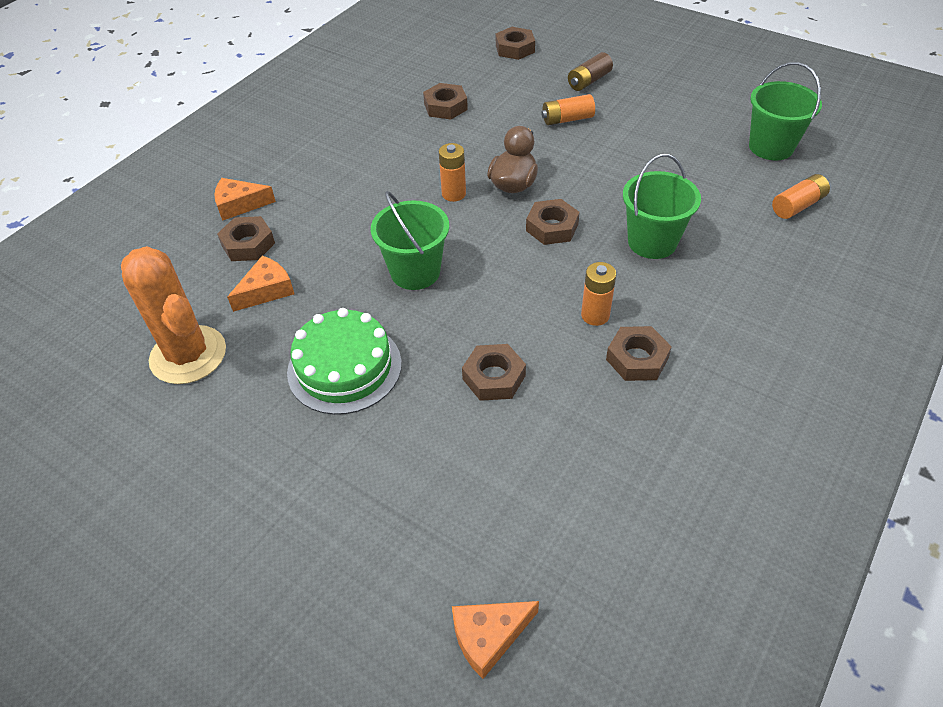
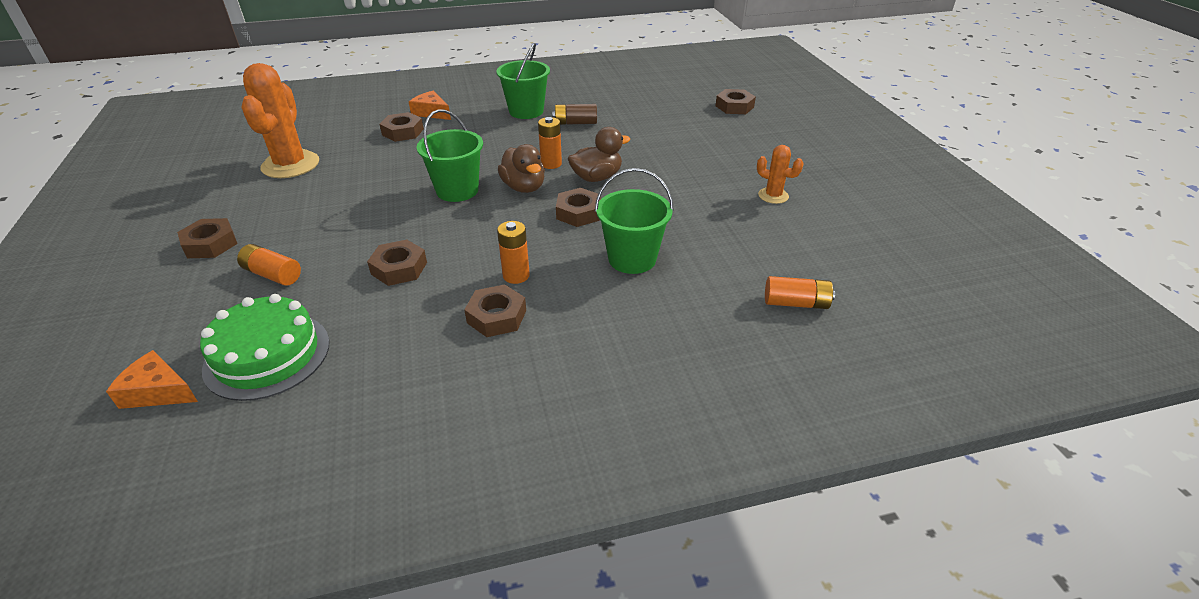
camera: 40 degrees right, 10 degrees down
(266, 290) = (372, 157): orange cheese -> none
(344, 367) = (340, 213): green cake -> green cake (267, 355)
(445, 106) = (629, 118): brown nut -> brown nut (210, 244)
(469, 232) = (524, 187): none -> brown duck
(567, 119) = (700, 160): orange battery -> orange battery (273, 274)
(589, 81) = (757, 146): brown battery -> brown battery (575, 123)
(664, 123) = (773, 196): none -> orange cactus
(771, 147) = (843, 254): green bucket -> green bucket (526, 111)

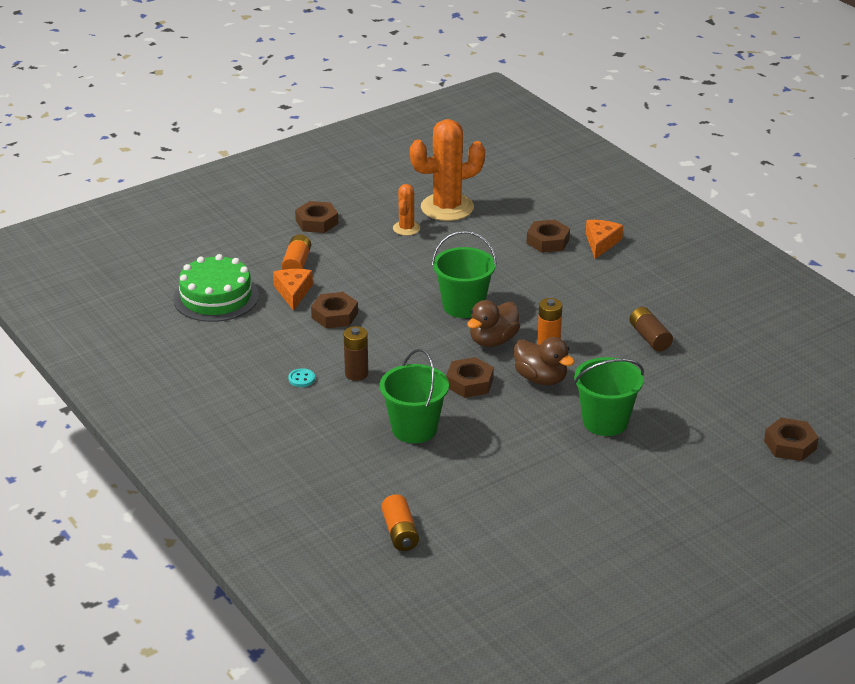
camera: 70 degrees right, 5 degrees down
(158, 391) = (168, 272): orange cheese -> orange cheese (293, 292)
(497, 316) = (301, 379): brown nut -> turquoise button
(516, 275) = (356, 374): orange battery -> brown battery
(526, 111) = (651, 299): green bucket -> green bucket (605, 422)
(773, 196) = (582, 500): orange cactus -> orange cactus (406, 228)

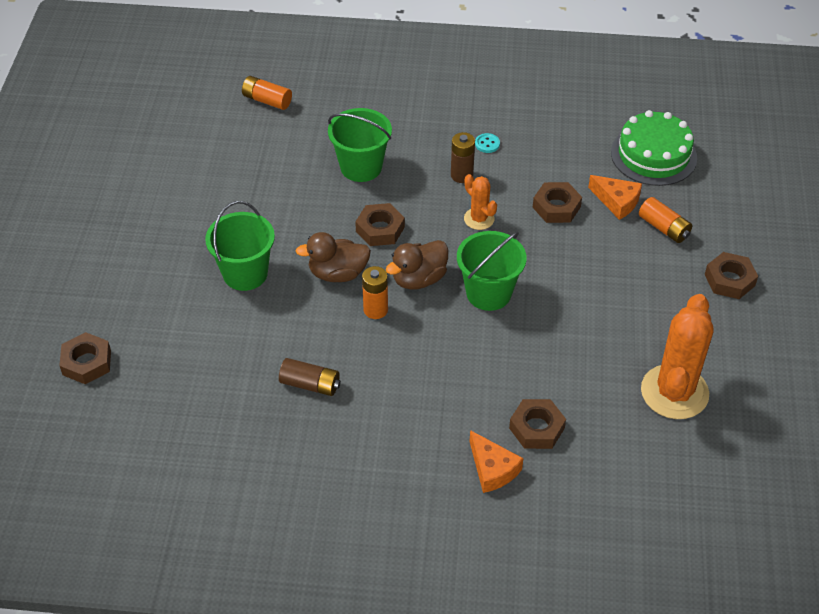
camera: 130 degrees right, 15 degrees up
(406, 228) = (660, 336): orange cactus -> orange cactus (479, 219)
(493, 341) = (419, 279): brown duck -> brown duck turned 120 degrees counterclockwise

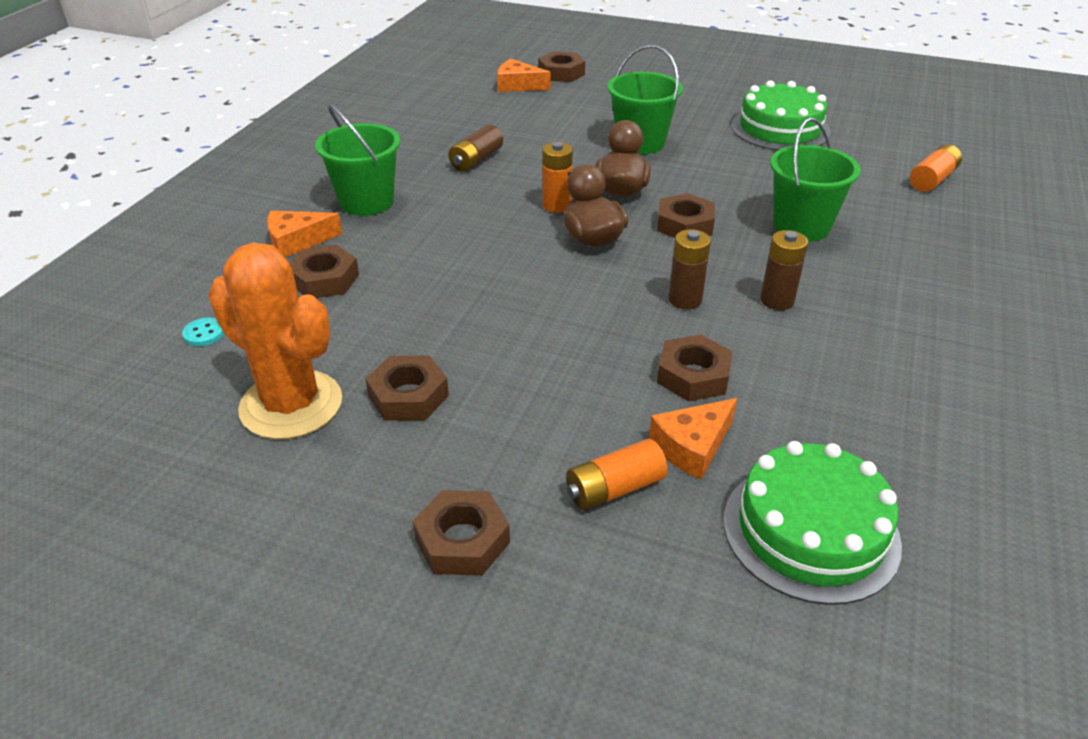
camera: 105 degrees right, 10 degrees down
(127, 393) = (518, 85): none -> orange cheese
(194, 185) = (780, 129): none -> green cake
(479, 219) = (685, 300): orange cactus -> brown battery
(487, 144) = (846, 335): turquoise button -> turquoise button (204, 333)
(488, 293) = (547, 283): green bucket -> green bucket (366, 202)
(637, 335) = (408, 396): none -> brown nut

